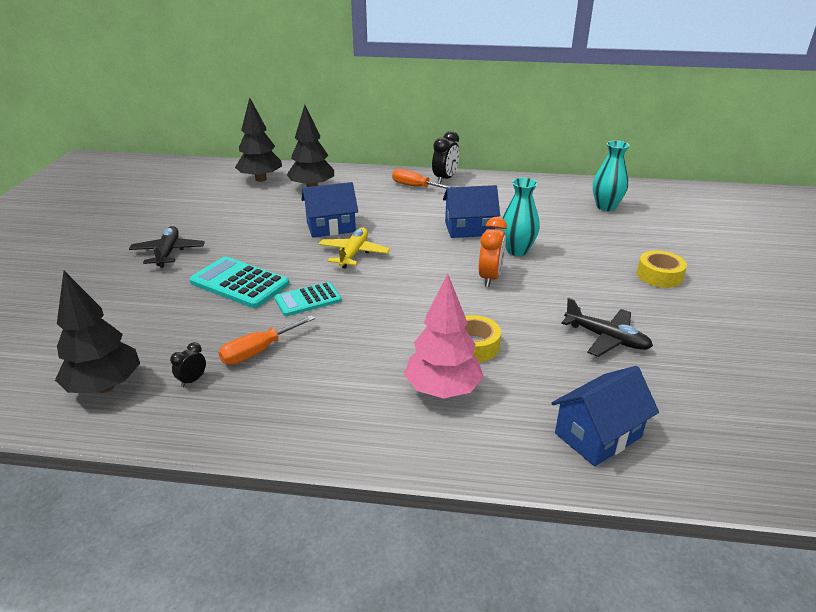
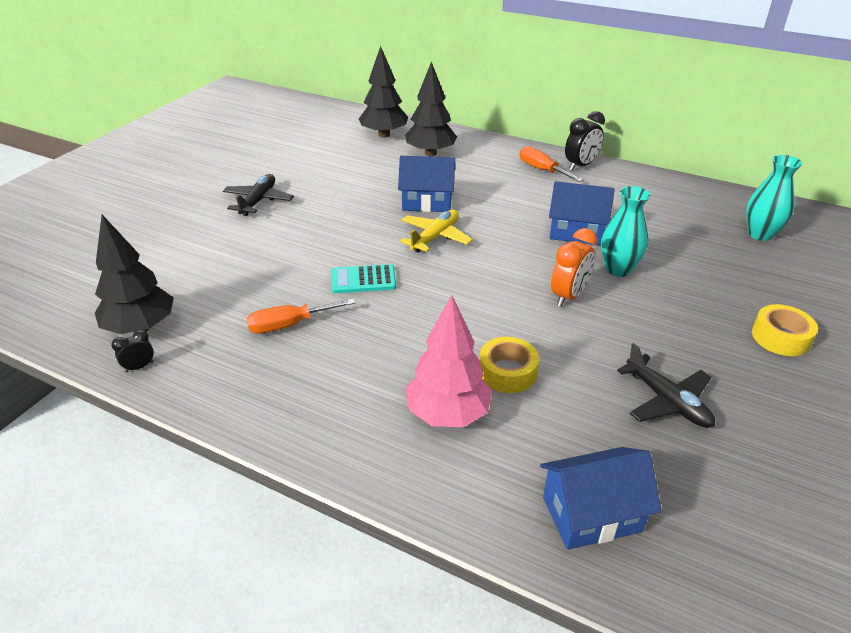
camera: 20 degrees right, 5 degrees up
(192, 380) = (216, 340): black clock -> black clock (139, 367)
(239, 283) = (307, 247): turquoise calculator -> none

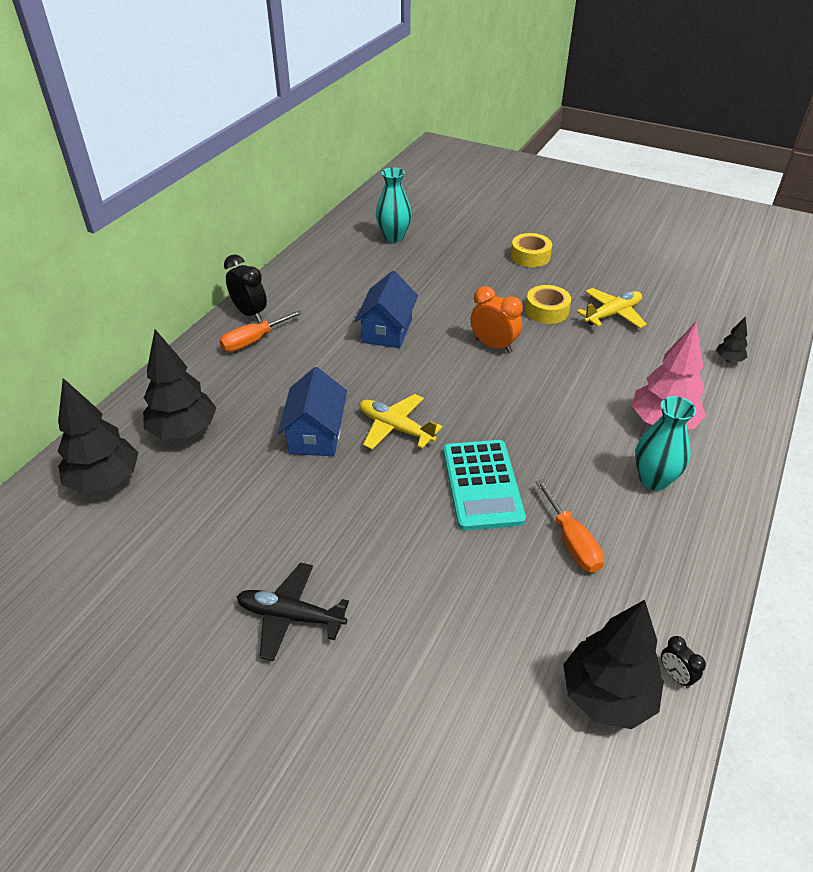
camera: 90 degrees left, 5 degrees up
(363, 280) = (482, 485): turquoise calculator -> turquoise calculator, size x1.55
(507, 372) = (603, 388): yellow tape -> yellow tape (547, 311)
(591, 514) = (728, 360): blue house -> black tree
(618, 269) = (450, 314): turquoise vase -> turquoise vase (653, 480)
(667, 401) = (612, 314): black plane -> yellow plane

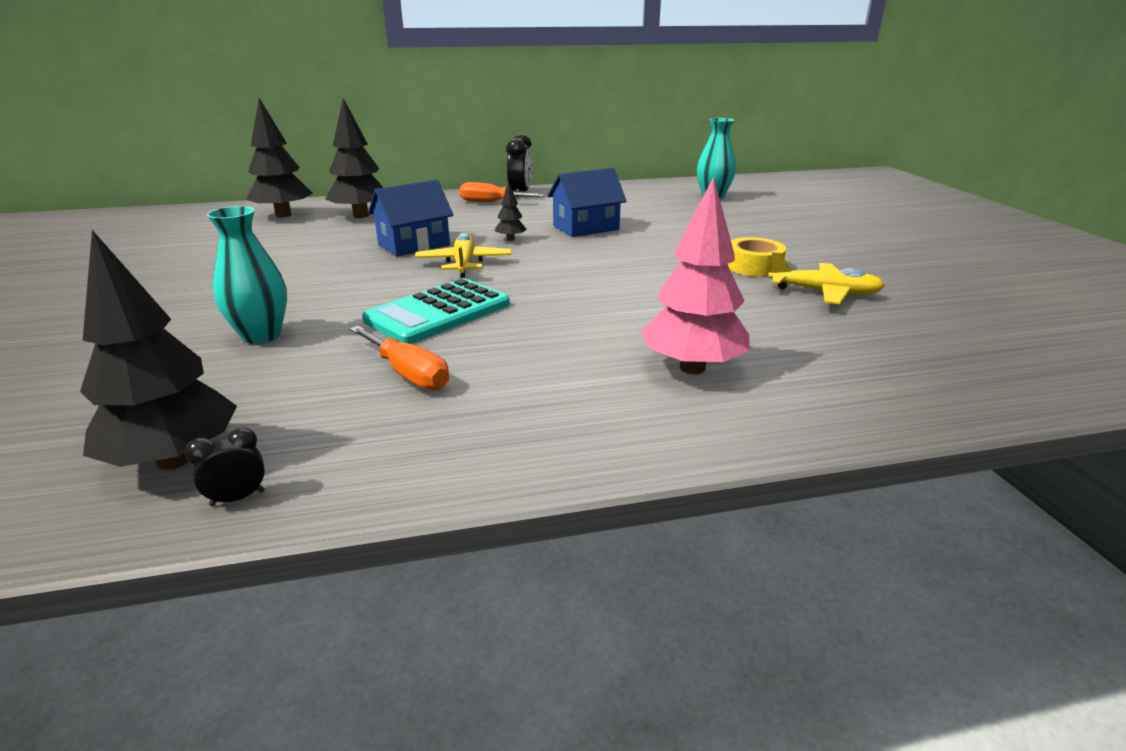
camera: 50 degrees right, 15 degrees down
(290, 616) = (190, 295): black plane -> none
(493, 346) = (648, 263): orange clock -> none
(530, 256) = (820, 238): yellow tape -> none
(571, 542) = (408, 374): orange screwdriver -> orange screwdriver turned 75 degrees counterclockwise
(653, 480) = (579, 390): turquoise vase -> turquoise vase (261, 335)
(675, 675) = (237, 498): black clock -> black clock turned 45 degrees clockwise
(728, 360) = (908, 374): black tree -> black tree (510, 239)

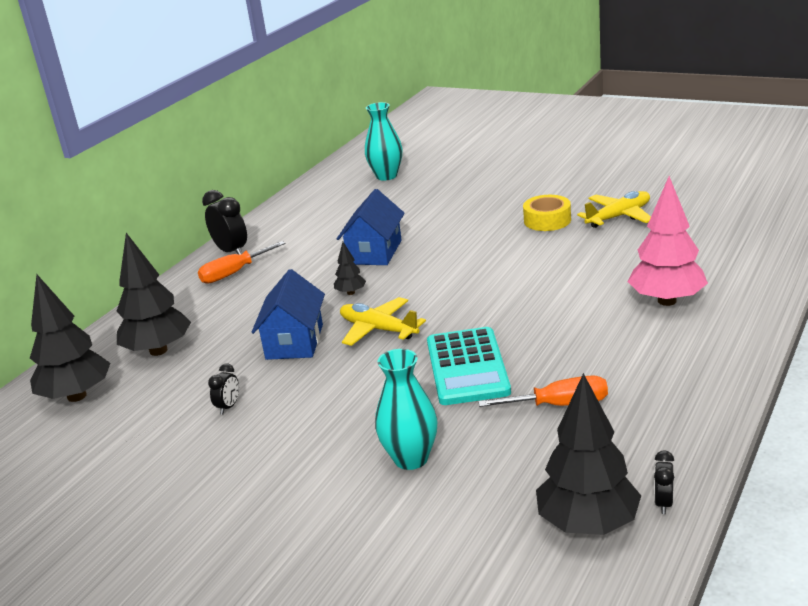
camera: 45 degrees left, 0 degrees up
(300, 254) = (228, 407): none -> black clock

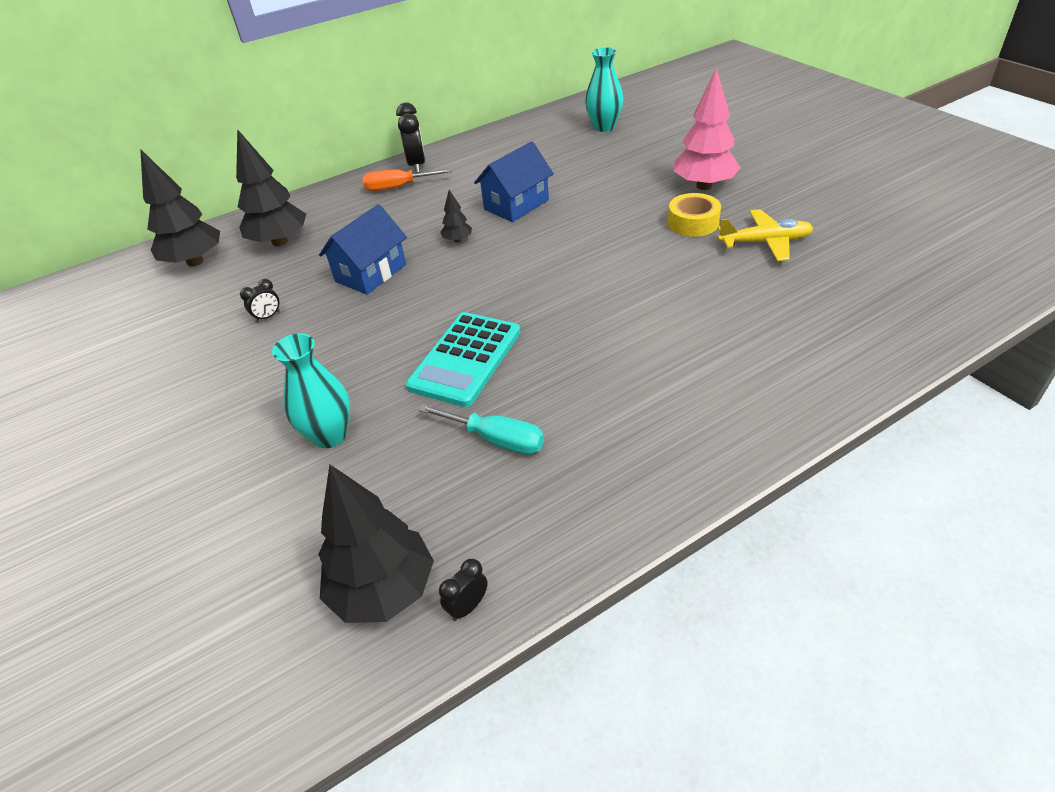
camera: 30 degrees right, 15 degrees up
(378, 329) = (439, 287): yellow plane -> none
(560, 405) = (496, 439): orange screwdriver -> turquoise screwdriver
(667, 301) = (712, 363): pink tree -> pink tree (704, 186)

